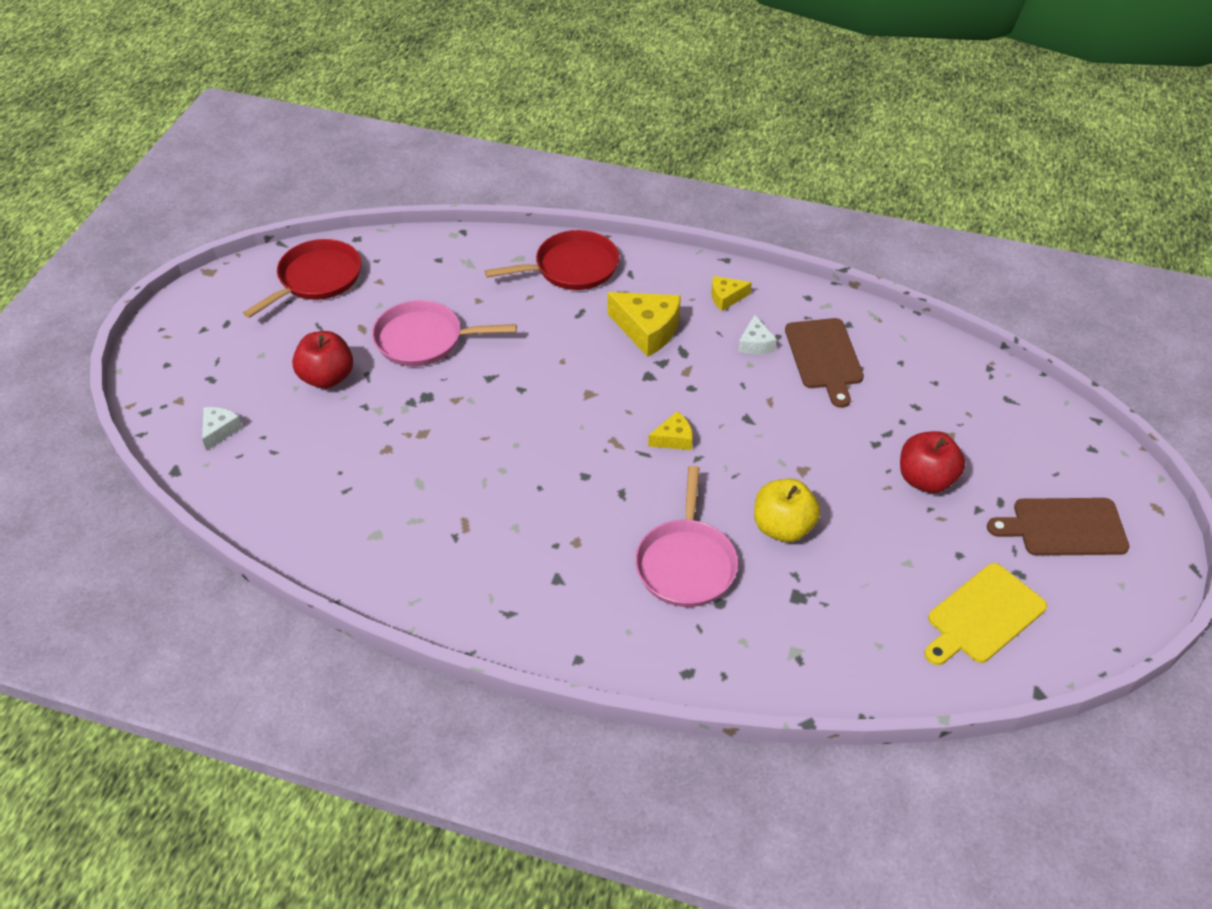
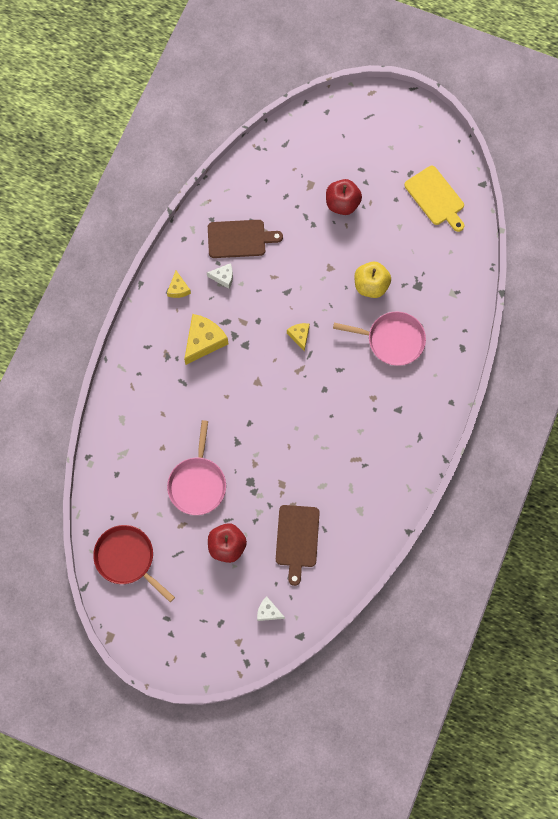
camera: 85 degrees left, 25 degrees up
(572, 267) = (136, 384): red pan -> none
(1064, 527) = (381, 142): brown cutting board -> brown cutting board (297, 539)

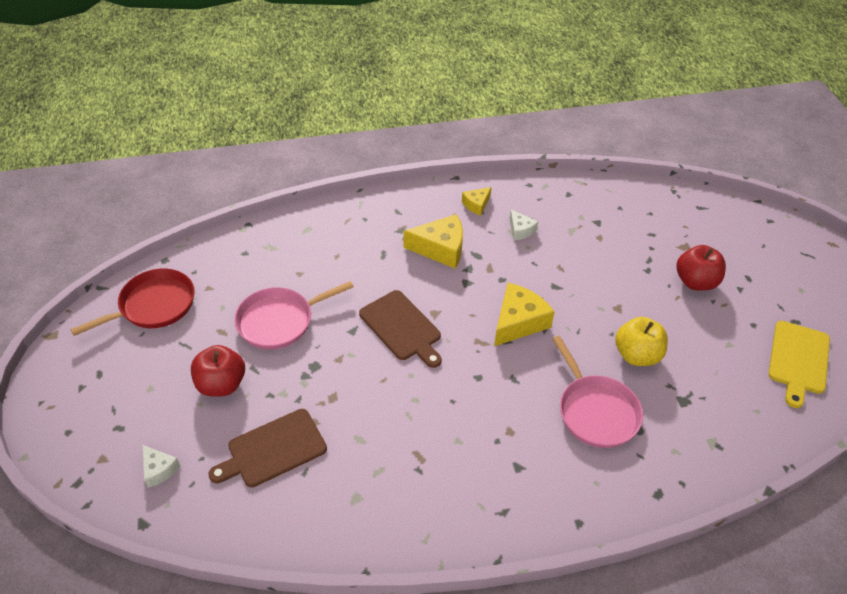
camera: 55 degrees right, 25 degrees down
(127, 558) = (154, 305): red pan -> red pan turned 45 degrees clockwise
(239, 239) = (571, 223): brown cutting board -> brown cutting board (402, 328)
(268, 611) = (159, 470): white cheese -> white cheese turned 150 degrees clockwise
(299, 336) = (518, 322): yellow cheese -> yellow cheese, size x1.82

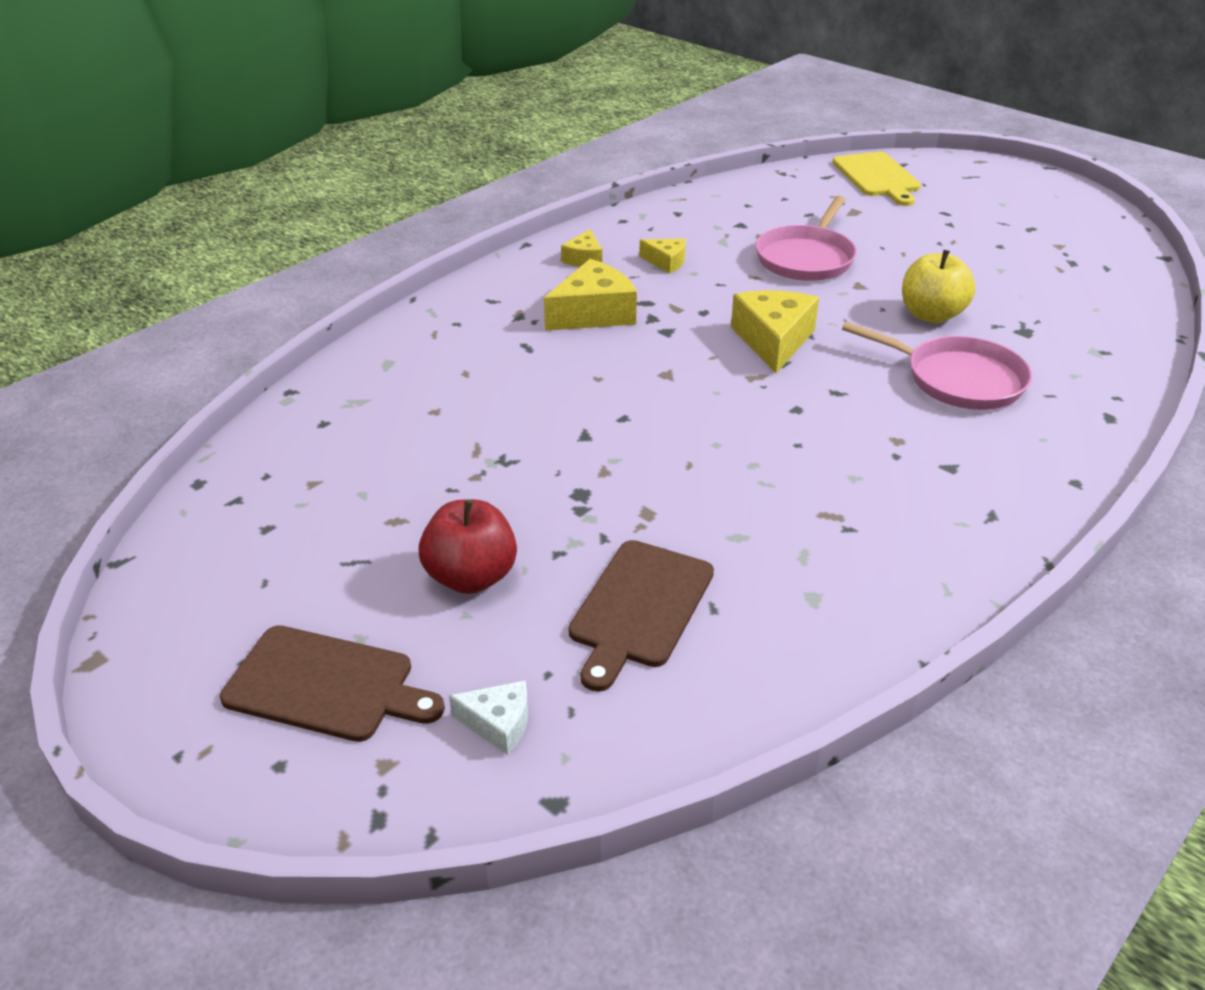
camera: 35 degrees left, 10 degrees down
(154, 305) = (244, 541): red pan -> none
(279, 321) = (470, 471): pink pan -> pink pan (806, 258)
(402, 328) = (645, 405): brown cutting board -> brown cutting board (326, 685)
(520, 230) = (666, 262): white cheese -> yellow cheese
(695, 282) = (903, 234): red apple -> none
(798, 360) = (1074, 255): yellow cutting board -> yellow cutting board (877, 177)

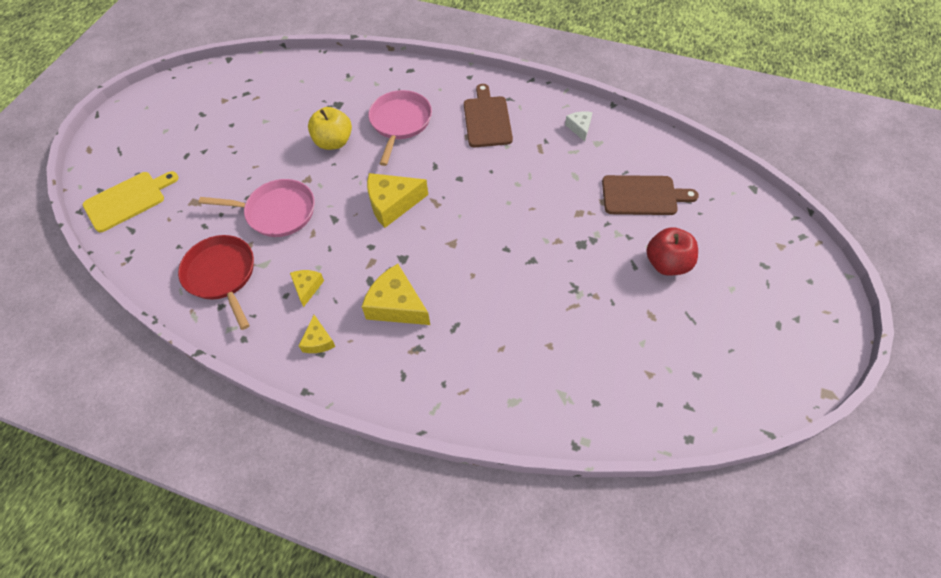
camera: 110 degrees left, 20 degrees up
(326, 685) = (764, 287): brown cutting board -> brown cutting board (487, 119)
(498, 724) = (735, 218): white cheese -> white cheese (579, 128)
(584, 259) = (318, 341): yellow cheese -> yellow cheese turned 90 degrees clockwise
(723, 217) = (222, 275): none -> red pan

